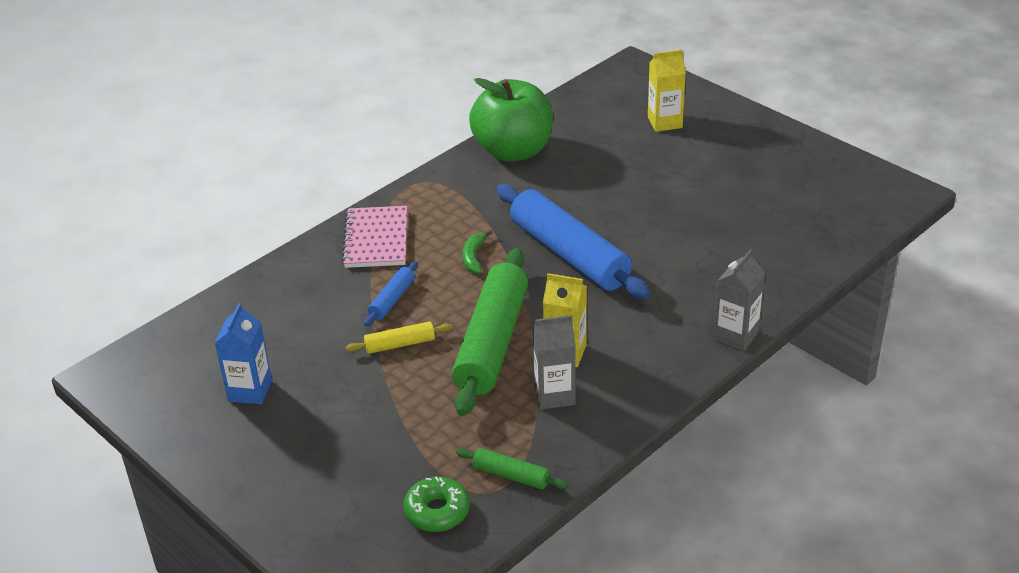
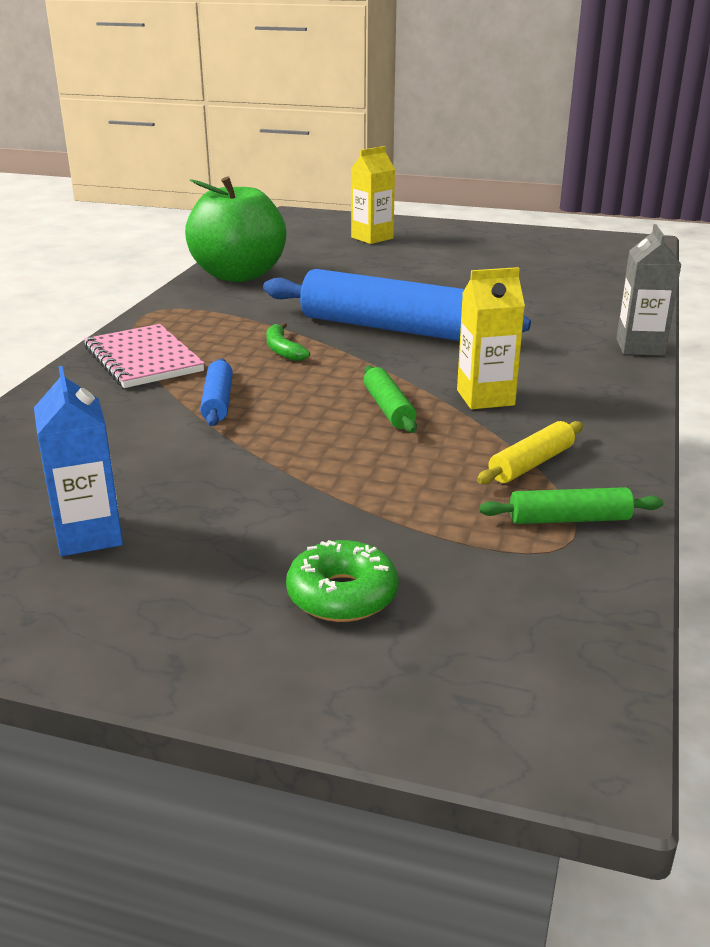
camera: 30 degrees left, 10 degrees down
(400, 344) = (271, 436): yellow rolling pin -> yellow rolling pin (531, 464)
(437, 511) = (522, 587): green donut -> green donut (342, 595)
(492, 342) = (388, 409): green rolling pin -> green rolling pin, size x0.44
(554, 395) = (520, 433): grey carton -> none

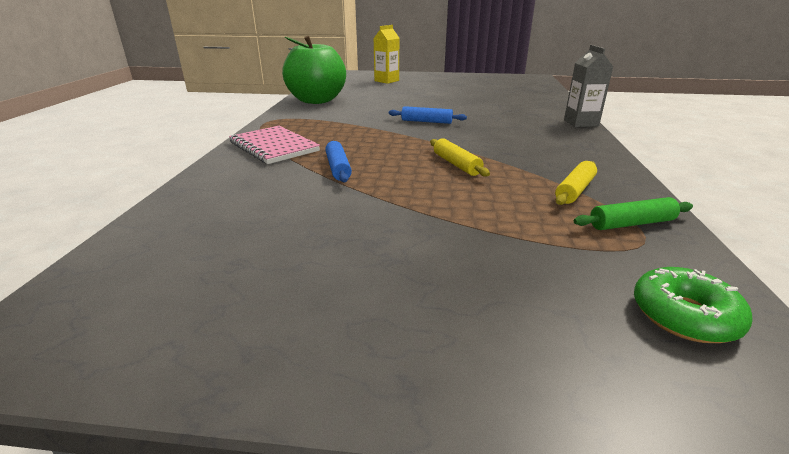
camera: 10 degrees left, 0 degrees up
(89, 535) = (278, 270): blue carton -> none
(283, 350) = (366, 136): green banana -> none
(342, 595) = (514, 299): green donut -> green donut (684, 315)
(388, 409) = (456, 164): green rolling pin -> yellow rolling pin
(390, 328) = (426, 121): blue rolling pin -> blue rolling pin, size x0.44
(485, 398) = (513, 154): yellow carton -> none

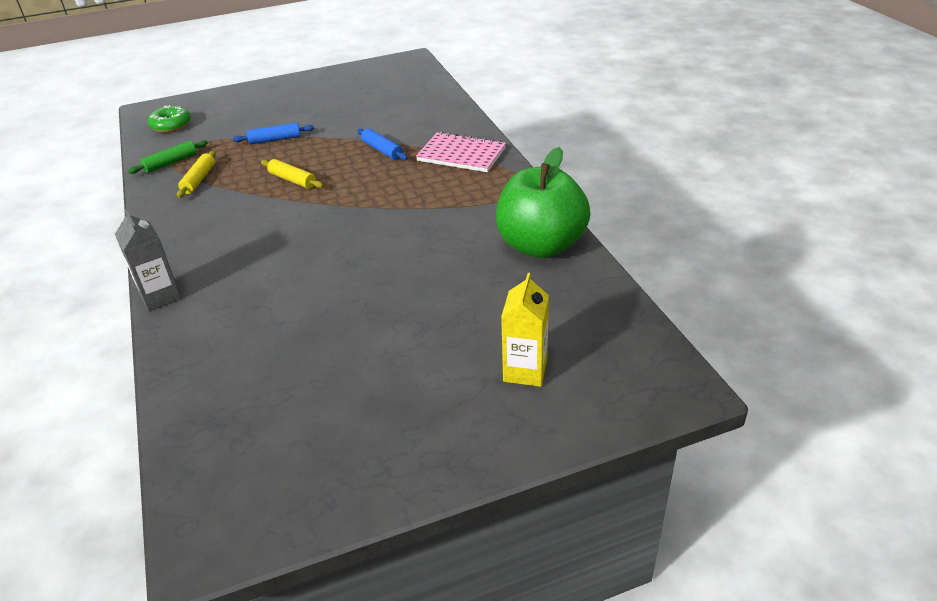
camera: 155 degrees right, 10 degrees up
(426, 121) = (354, 238): blue rolling pin -> blue rolling pin (275, 139)

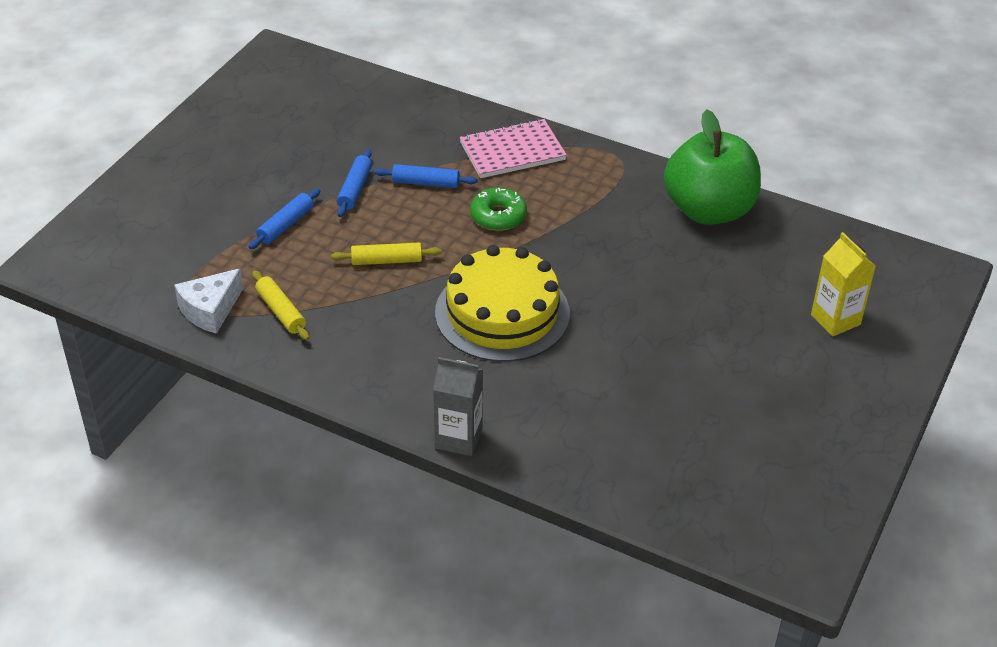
camera: 45 degrees left, 5 degrees up
(171, 125) = (120, 267): green donut -> green donut (498, 216)
(171, 163) = (210, 310): green rolling pin -> white cheese
(305, 239) = (502, 313): none -> yellow cake
(339, 137) = (355, 189): none -> blue rolling pin

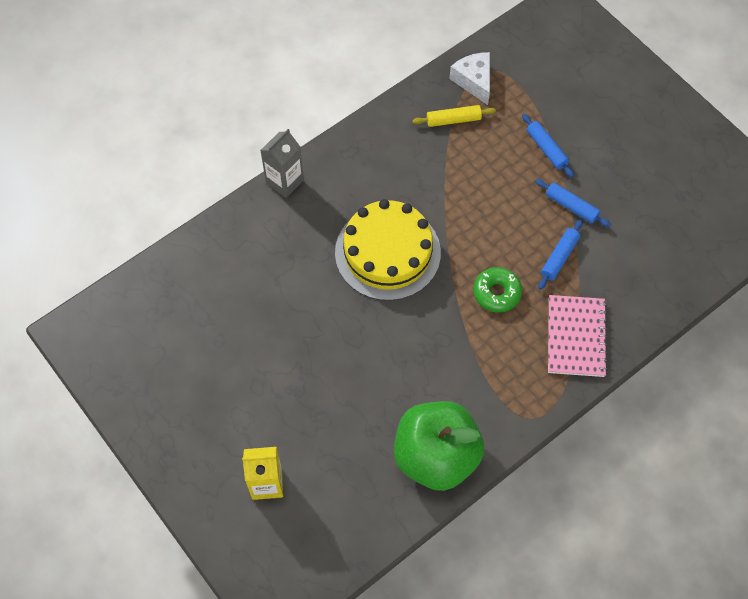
camera: 115 degrees right, 20 degrees up
(386, 260) = (478, 199): yellow rolling pin -> none

